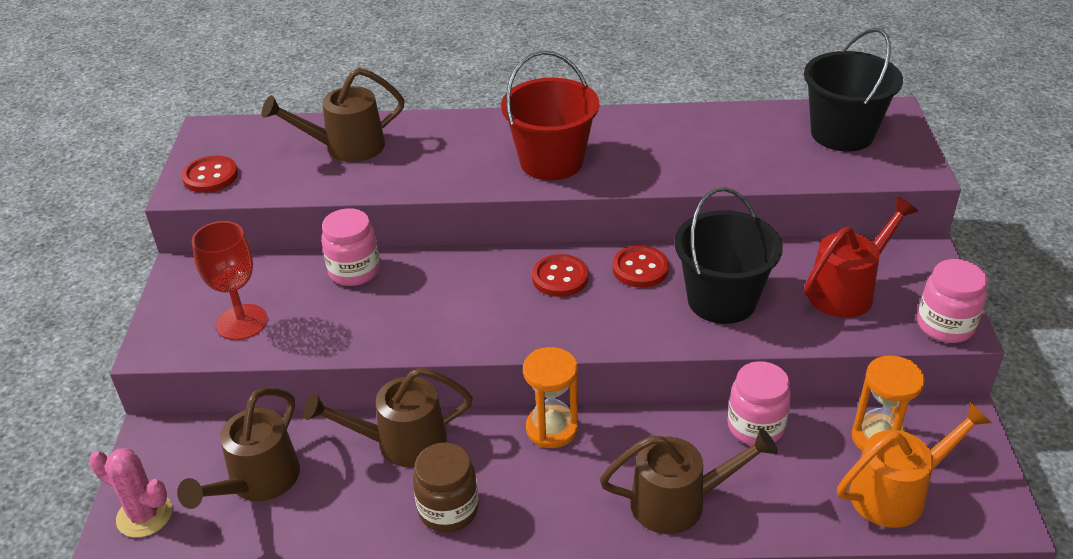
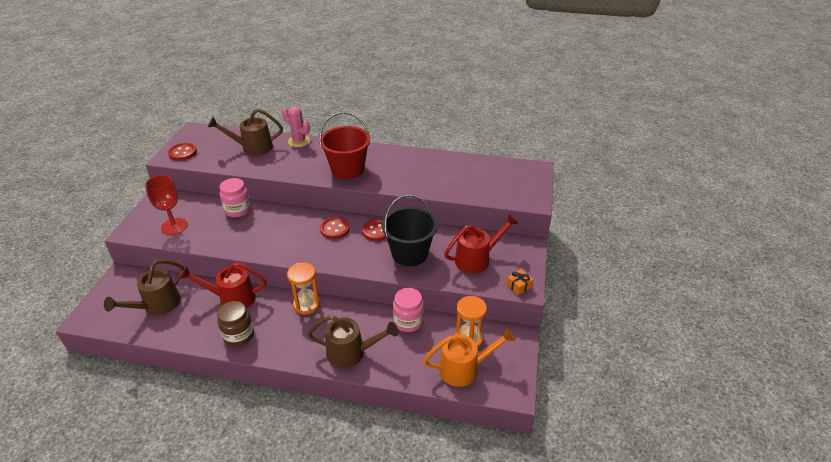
camera: 10 degrees right, 0 degrees up
(144, 515) = (100, 311): pink cactus -> pink cactus (299, 141)
(400, 443) = (231, 298): brown watering can -> red watering can
(842, 133) = (503, 176): black bucket -> none
(945, 326) = (519, 286): pink jar -> orange gift

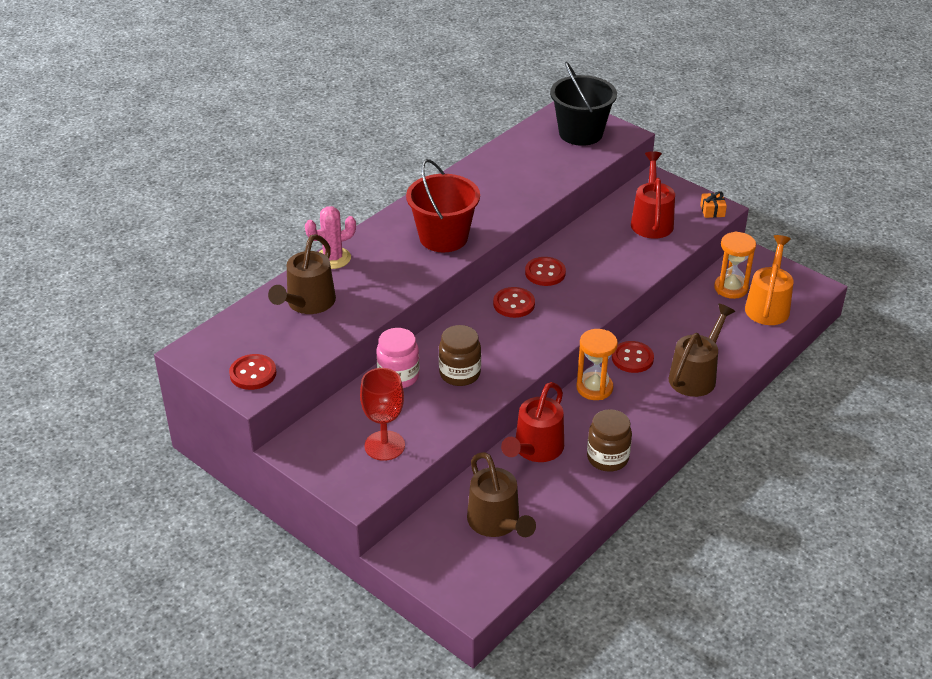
camera: 60 degrees left, 0 degrees up
(253, 231) = (460, 374): none -> brown jar
(349, 312) = (632, 358): none -> red button
(408, 321) = (677, 320): pink jar -> none
(409, 253) = (606, 262): black bucket -> black bucket (580, 133)

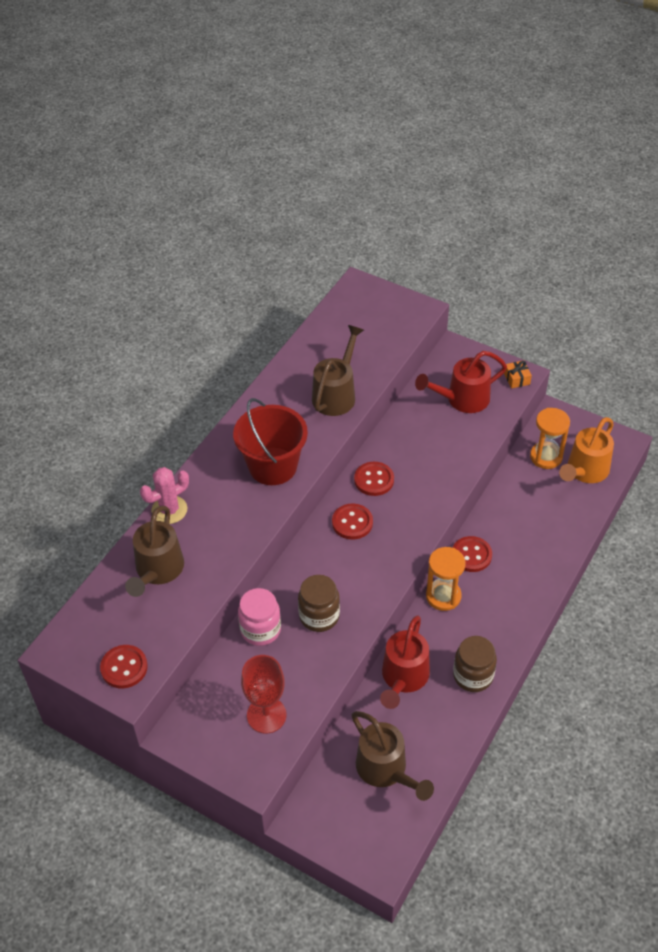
camera: 10 degrees left, 10 degrees up
(580, 133) = (377, 314): black bucket -> none
(651, 220) = (462, 399): red watering can -> red watering can turned 105 degrees counterclockwise
(696, 375) = (535, 565): brown watering can -> brown watering can (336, 394)
(768, 305) = (584, 471): orange watering can -> orange watering can turned 150 degrees counterclockwise

